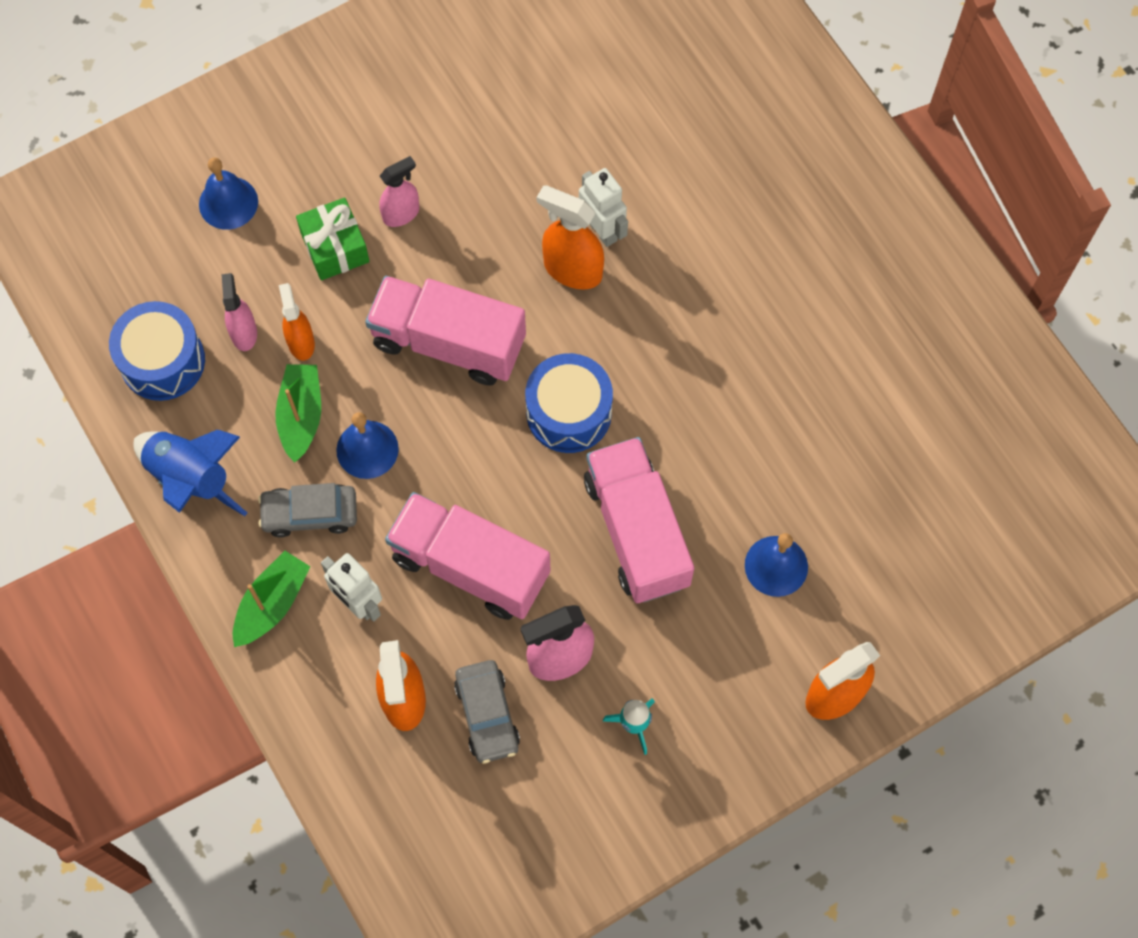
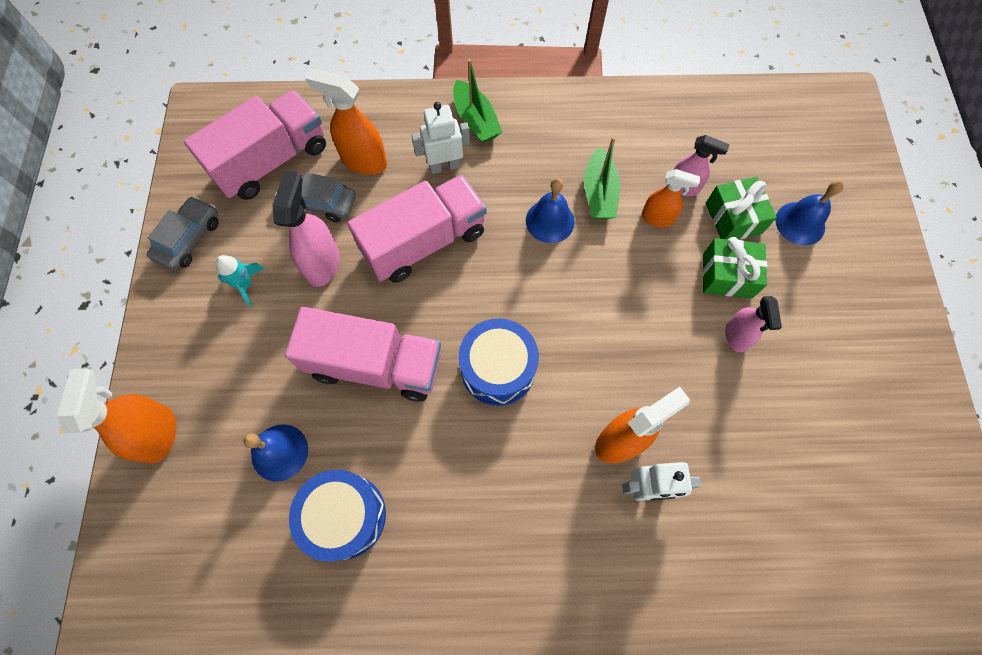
camera: 120 degrees right, 0 degrees up
(162, 361) = (686, 132): blue drum -> blue drum (345, 516)
(191, 478) = (590, 114): blue rocket -> none
(258, 268) = (733, 218): none -> green gift
(301, 416) = (599, 193): green boat -> green boat turned 60 degrees clockwise
(310, 514) = (523, 167): grey car -> grey car (189, 238)
(448, 342) = (604, 314): pink truck -> pink truck (272, 161)

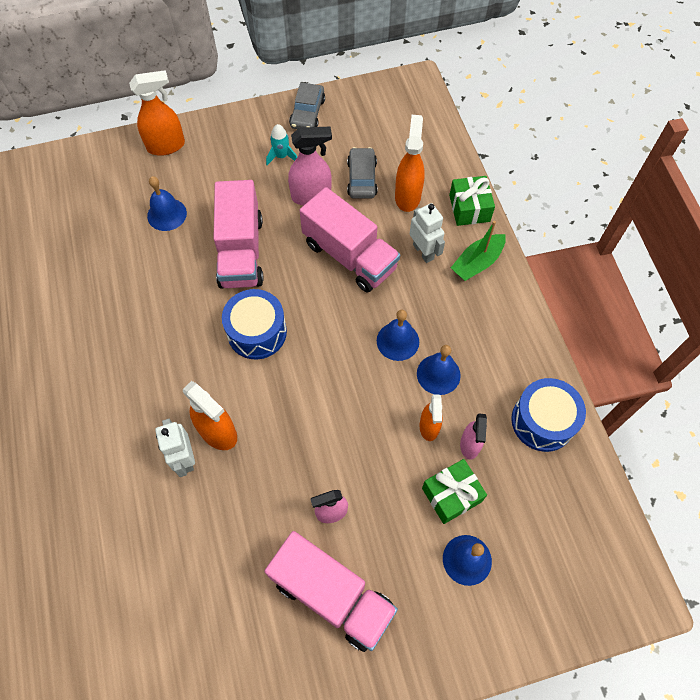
camera: 75 degrees right, 5 degrees down
(189, 238) = (307, 113): grey car -> grey car turned 90 degrees clockwise
(272, 161) = (387, 139): pink truck -> pink truck (332, 595)
(345, 516) = (131, 264): blue drum -> blue drum (542, 421)
(599, 193) = (438, 374): green boat -> blue bell
(727, 275) = (389, 497): green gift -> green gift (469, 208)

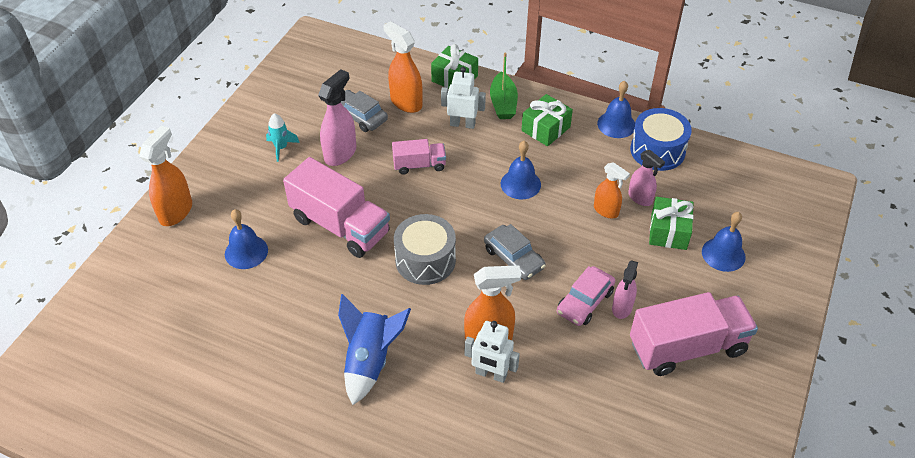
camera: 50 degrees left, 15 degrees down
(134, 366) = (370, 361): none -> blue rocket
(257, 332) = (425, 260): blue drum -> grey drum
(307, 113) = (260, 108): grey car -> grey car (514, 258)
(313, 478) = (585, 302): none -> pink car
(349, 256) = (419, 165): pink truck -> pink truck, size x0.53
(438, 374) = (570, 179): blue bell -> blue bell (616, 124)
(479, 315) = (545, 129): none -> green gift

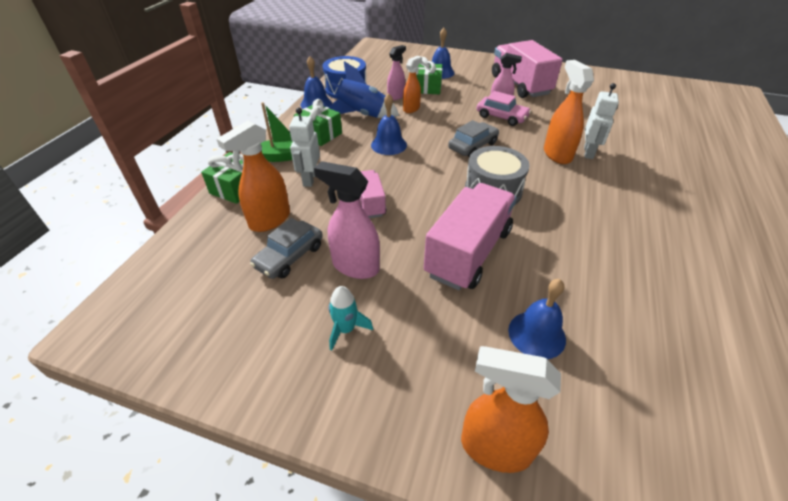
camera: 95 degrees left, 5 degrees down
(370, 361) = (619, 214): blue rocket -> blue rocket (362, 115)

